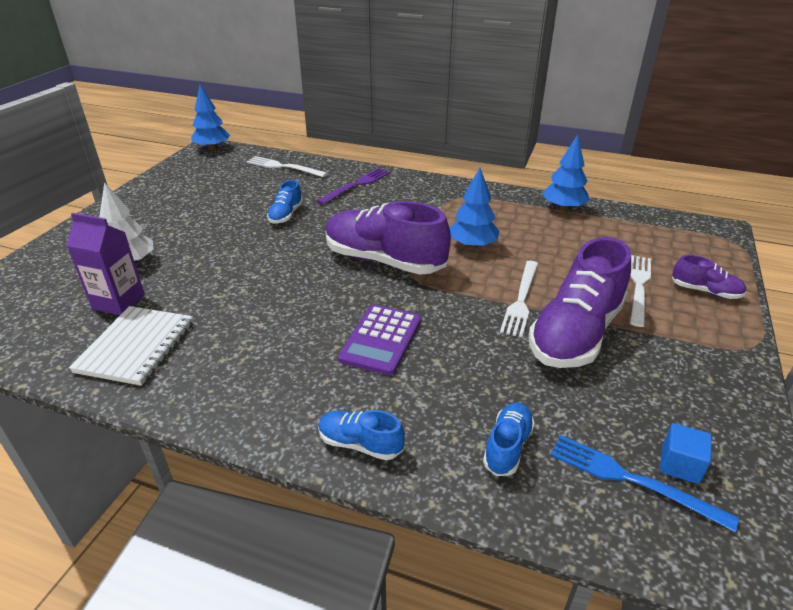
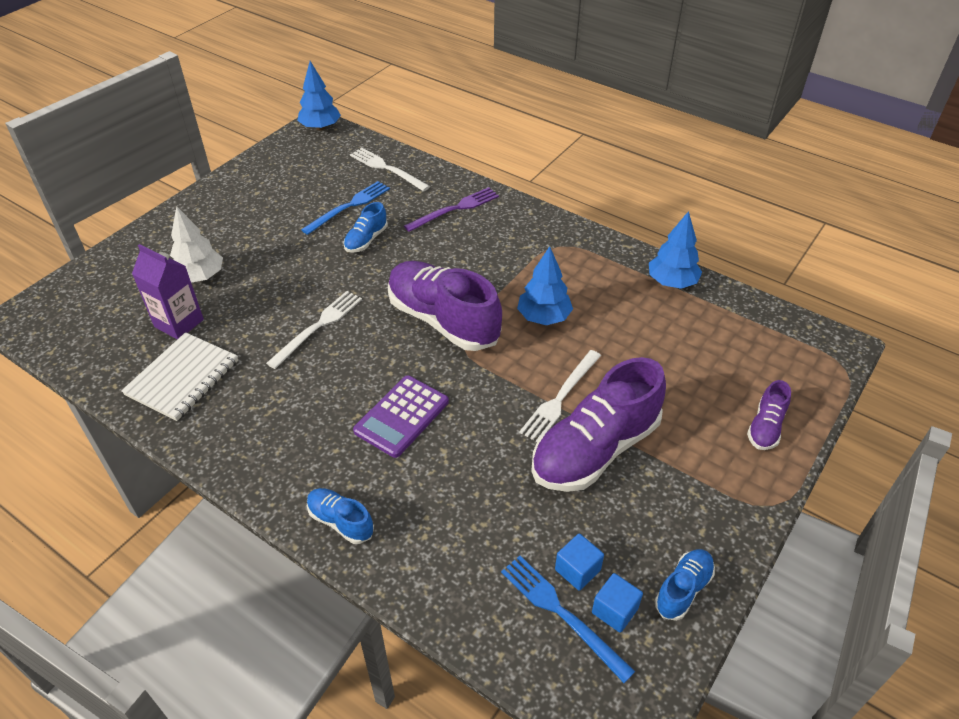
camera: 15 degrees right, 10 degrees up
(260, 195) = (349, 206): none -> blue fork
(507, 447) = (467, 555): blue shoe -> blue shoe (683, 589)
(622, 436) = (577, 570): none -> blue cube
(639, 286) = (695, 406): white fork -> white fork (318, 327)
(705, 291) = (765, 427): purple shoe -> purple shoe turned 75 degrees clockwise

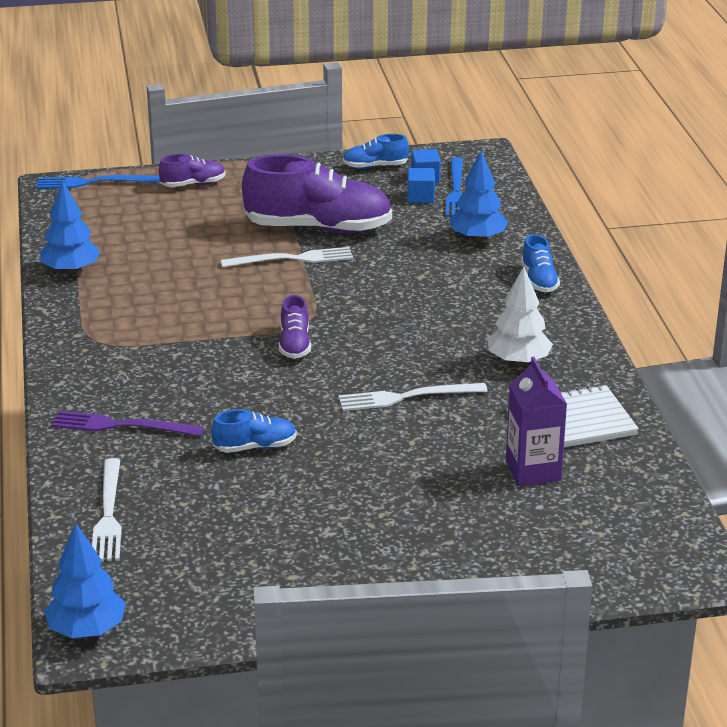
camera: 135 degrees left, 15 degrees down
(200, 277) = (468, 506): white tree -> white tree (518, 361)
(349, 206) = (218, 493): blue fork -> blue fork (93, 182)
(401, 416) = (422, 307): purple calculator -> none
(443, 320) = (295, 344): purple shoe -> purple shoe, size x0.47
(543, 317) = (213, 304): blue tree -> blue tree (477, 238)

